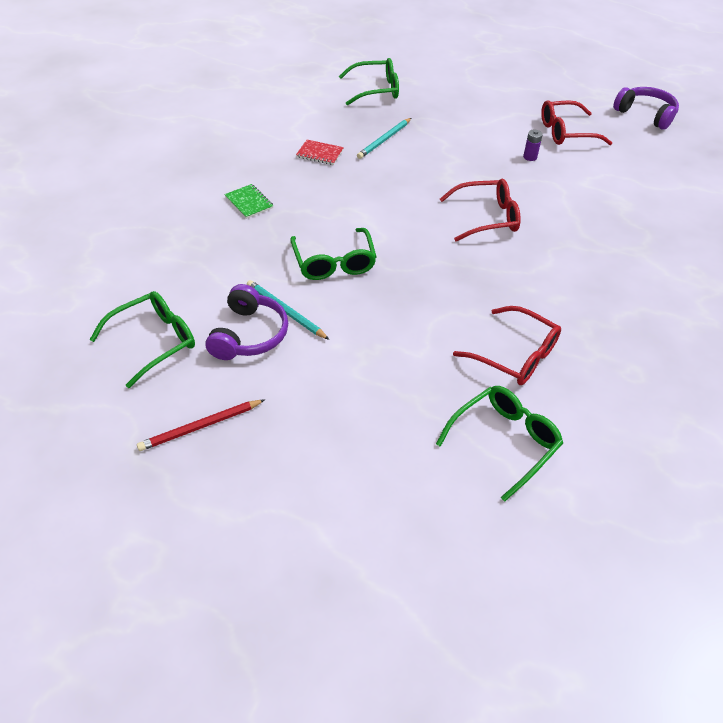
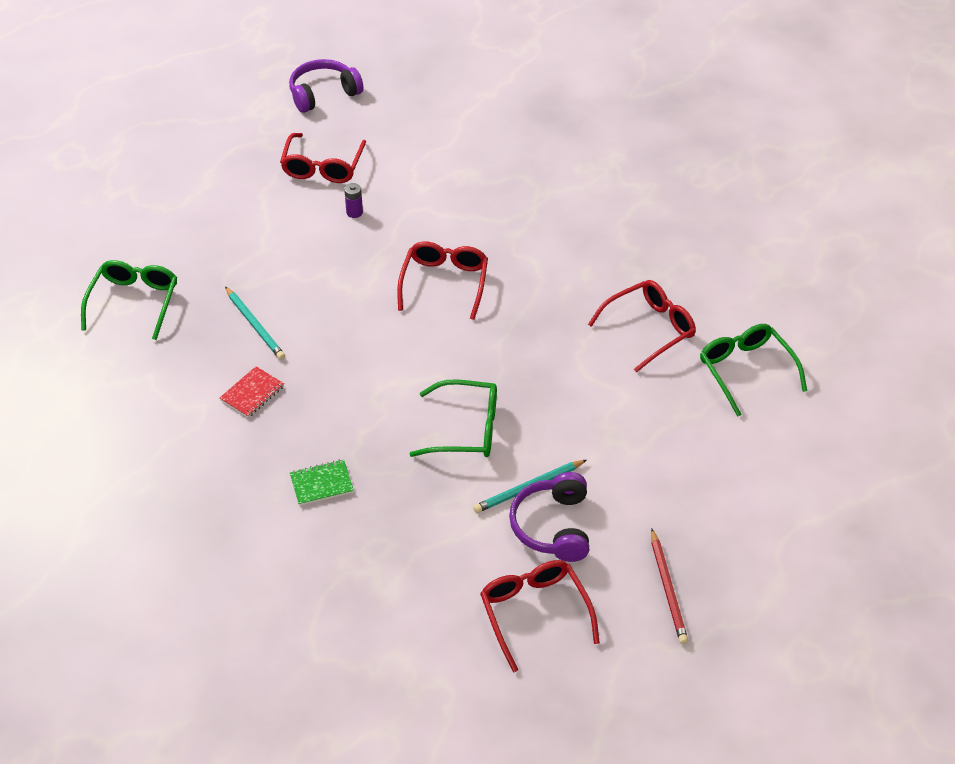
camera: 70 degrees left, 0 degrees up
(154, 341) = (534, 613): green glasses -> red glasses
(249, 335) = (553, 526): purple headphones -> purple headphones turned 120 degrees counterclockwise

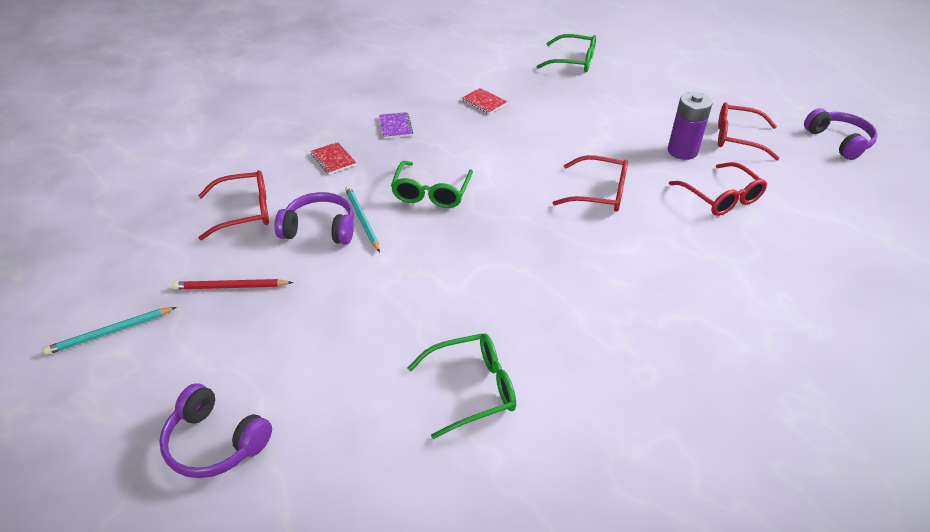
camera: 95 degrees right, 5 degrees down
(255, 325) = (550, 104): turquoise pencil -> turquoise pencil (111, 332)
(321, 484) = (395, 126): green notebook -> purple notebook
(354, 212) = (682, 151): purple battery -> purple battery, size x2.12
(408, 540) = (333, 159): none -> red notebook
(649, 329) = (538, 319): red glasses -> red glasses (721, 197)
(861, 544) = (215, 443): none -> purple headphones

